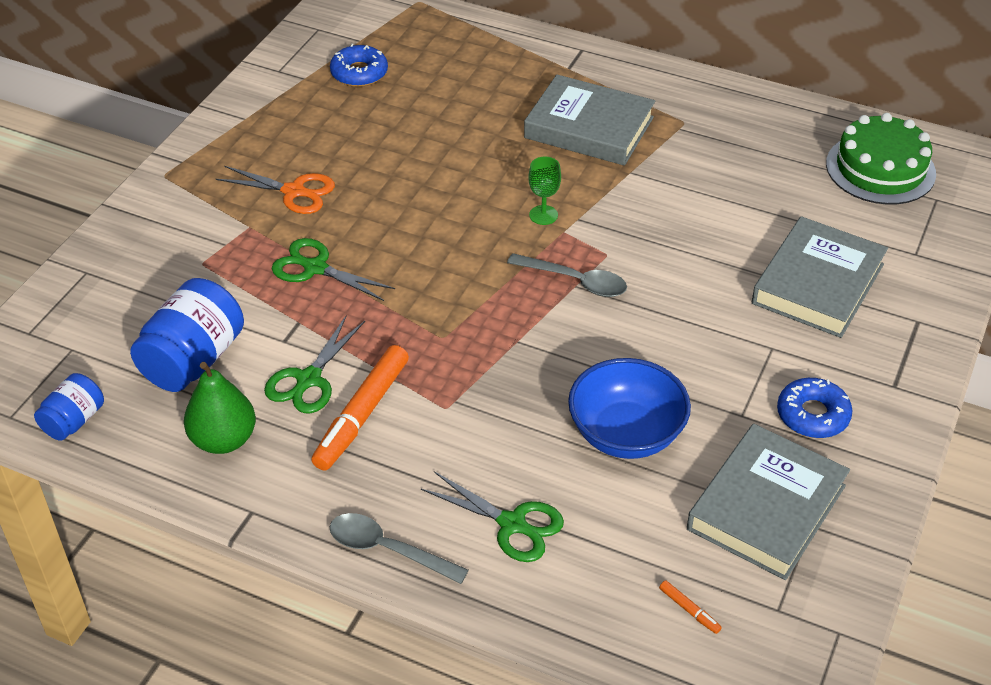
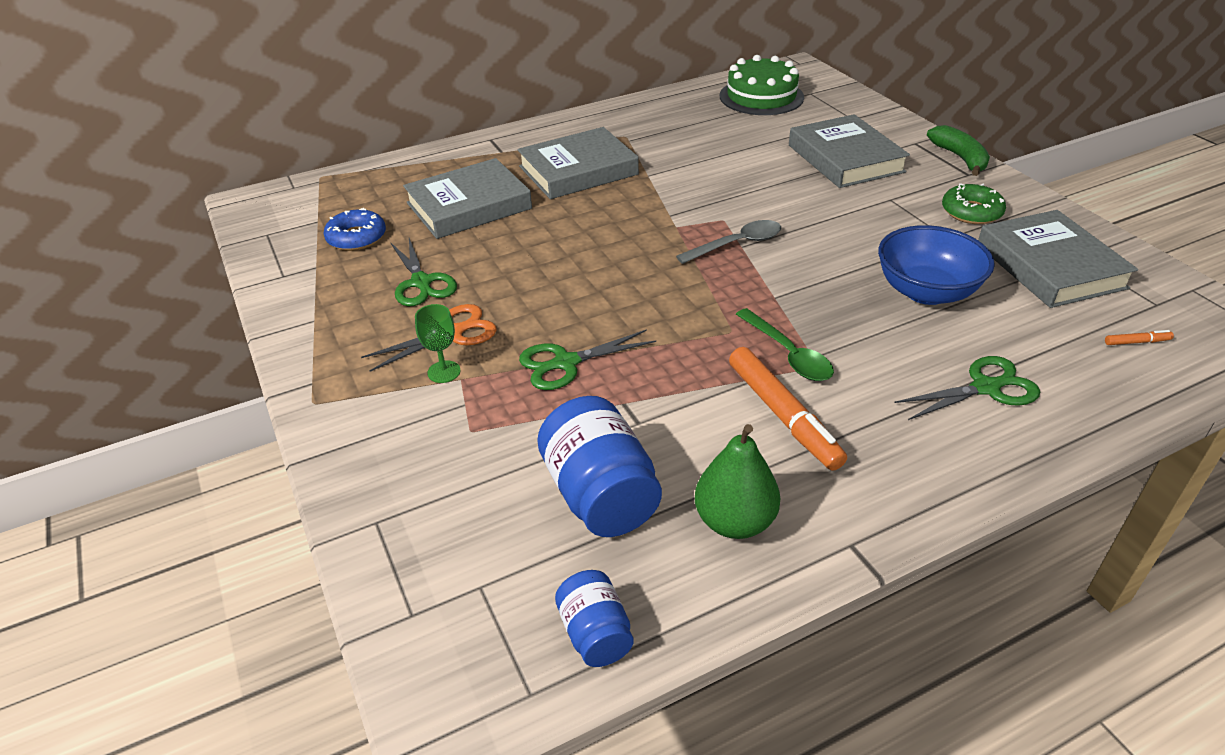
camera: 50 degrees left, 5 degrees down
(308, 380) = (706, 429): green scissors -> green scissors (421, 283)
(387, 549) = (967, 473): grey spoon -> none
(443, 384) = (788, 354): none -> green spoon
(464, 101) = (469, 206): none -> grey book
(543, 215) = (647, 227): green goblet -> green goblet (444, 372)
(812, 415) = (971, 212): blue donut -> green donut
(923, 367) = (960, 158): none -> green banana

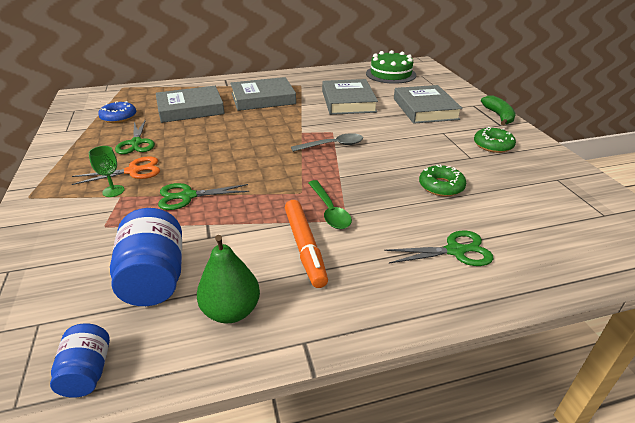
camera: 10 degrees right, 5 degrees down
(926, 292) = (441, 186): blue bowl -> green donut
(1050, 266) = (534, 182): grey book -> grey book (348, 101)
(1137, 342) = (580, 237): orange marker -> none

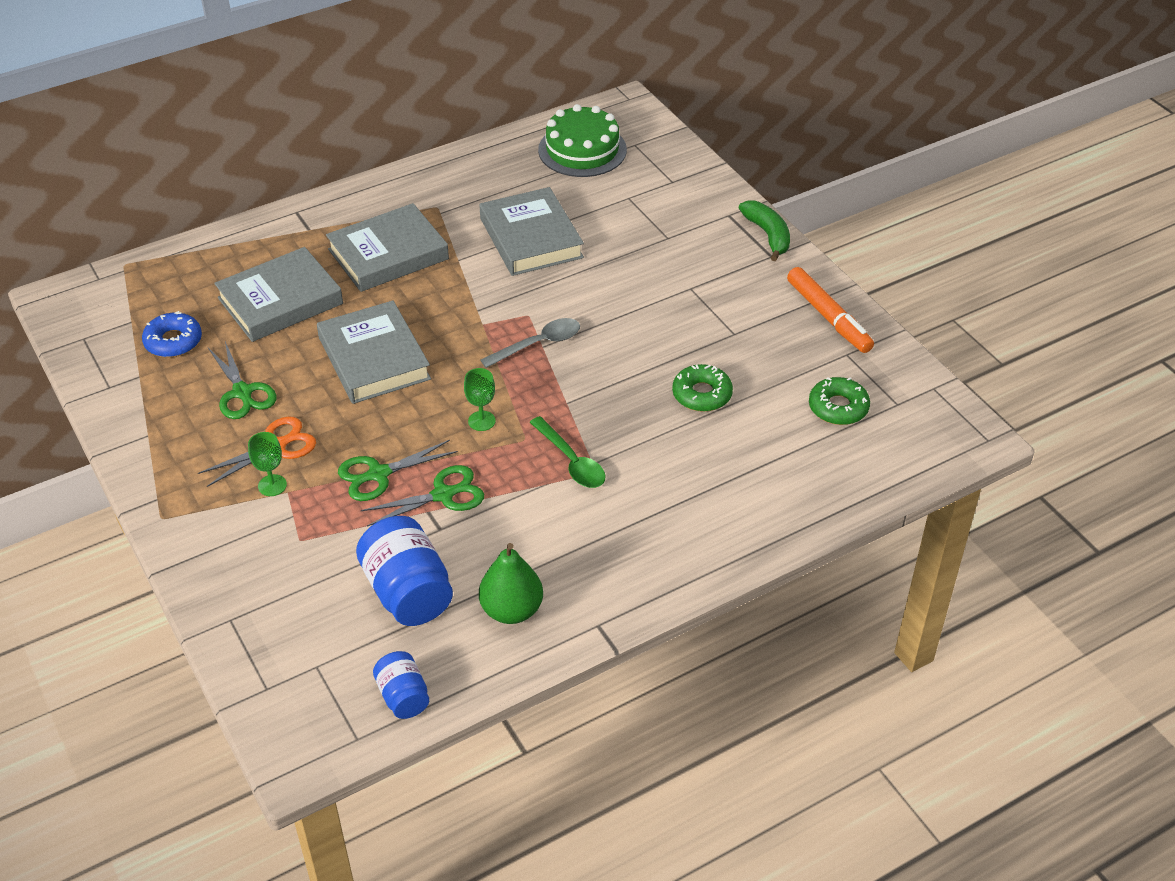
camera: 15 degrees left, 10 degrees up
(275, 178) = (481, 421): none -> green goblet
(304, 247) = (560, 519): orange marker -> orange marker (828, 317)
(425, 109) = (656, 236): grey book -> grey book (374, 358)
(455, 251) = (730, 489): green scissors -> green scissors (443, 495)
(493, 145) = (763, 303): green donut -> green donut (838, 407)

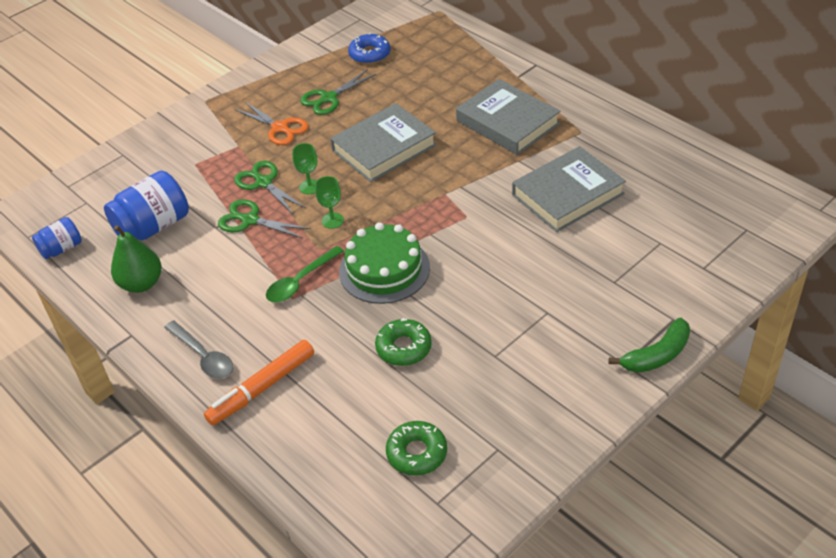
camera: 80 degrees right, 0 degrees up
(272, 485) = (242, 137): green goblet -> green goblet (310, 187)
(280, 301) = (430, 87): grey book -> none
(443, 495) = (250, 220): green scissors -> green scissors turned 150 degrees clockwise
(538, 344) = (432, 231): grey spoon -> grey spoon (204, 356)
(582, 150) = (714, 196): green cake -> green cake (384, 269)
(828, 317) = (548, 425): orange marker -> orange marker (262, 388)

